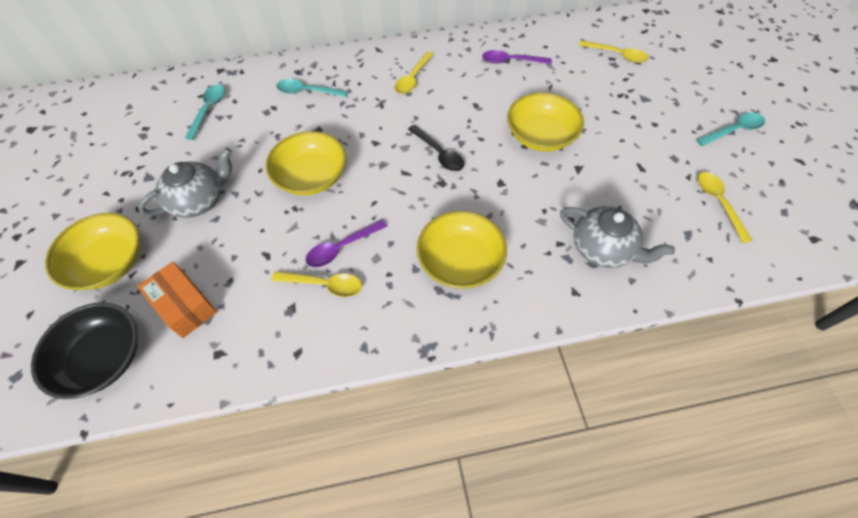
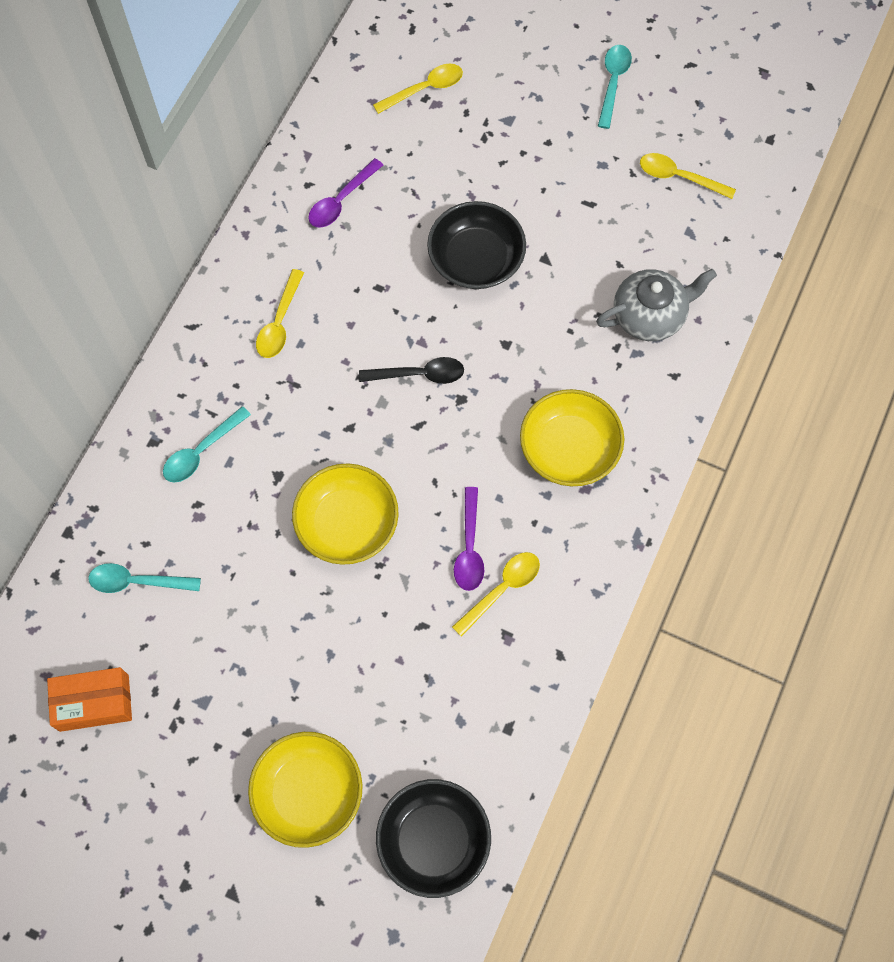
camera: 55 degrees left, 10 degrees up
(184, 305) = (426, 736): orange box -> orange box (94, 702)
(199, 200) = (288, 659): grey teapot -> none
(208, 110) = (137, 582): turquoise spoon -> turquoise spoon turned 45 degrees counterclockwise
(413, 78) = (279, 322): yellow spoon -> yellow spoon turned 45 degrees clockwise
(540, 136) = (476, 259): yellow bowl -> black bowl

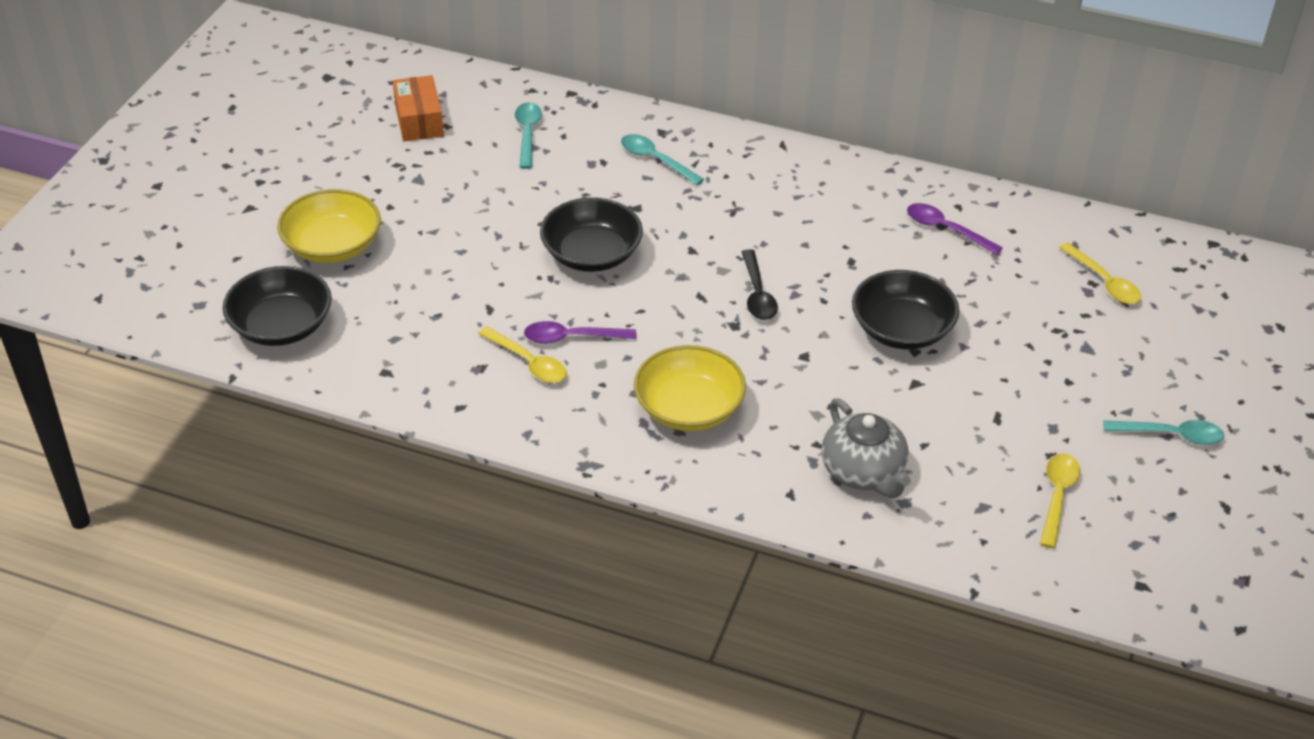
camera: 85 degrees right, 25 degrees down
(279, 322) = (798, 198): yellow spoon -> none
(347, 523) = (591, 254): yellow bowl -> black bowl

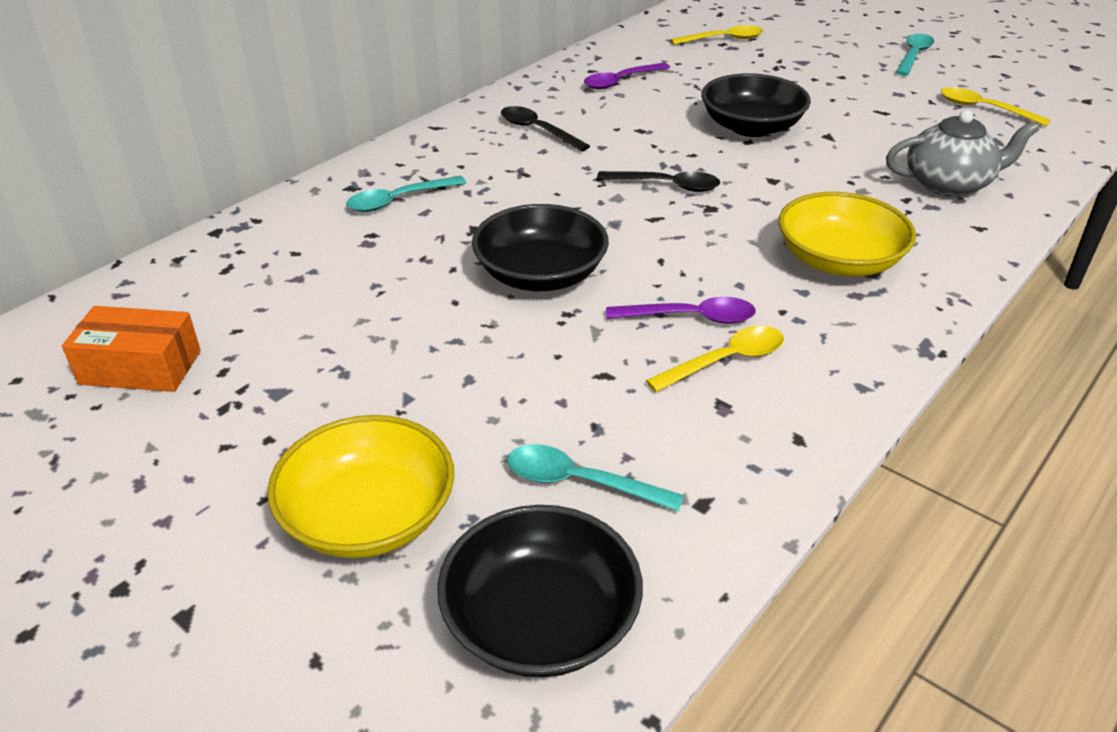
camera: 70 degrees left, 5 degrees down
(527, 134) = (266, 278): turquoise spoon -> turquoise spoon (580, 482)
(572, 338) = (690, 317): purple spoon -> purple spoon turned 105 degrees counterclockwise
(811, 201) = (538, 130): none -> black spoon

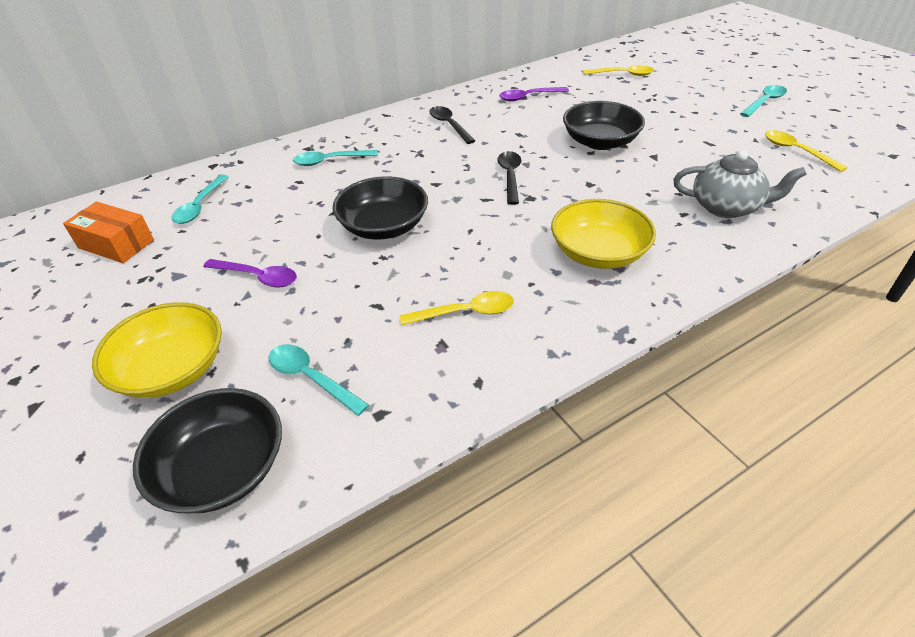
camera: 20 degrees right, 5 degrees up
(240, 291) = (200, 206): none -> turquoise spoon
(666, 186) = (510, 176): black spoon -> black spoon turned 120 degrees counterclockwise
(690, 317) = (462, 276): purple spoon -> purple spoon (257, 277)

